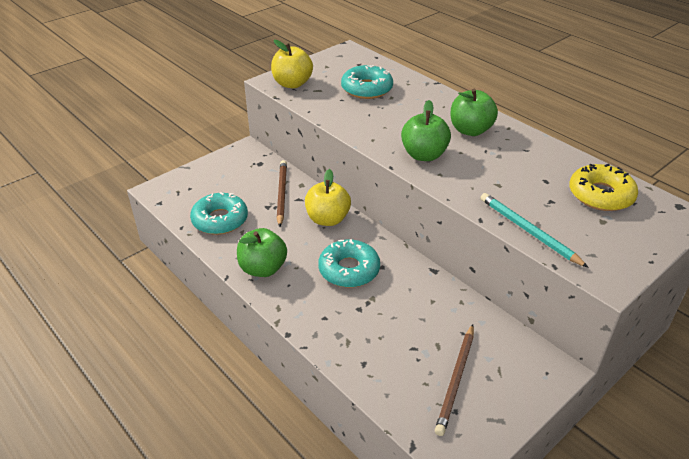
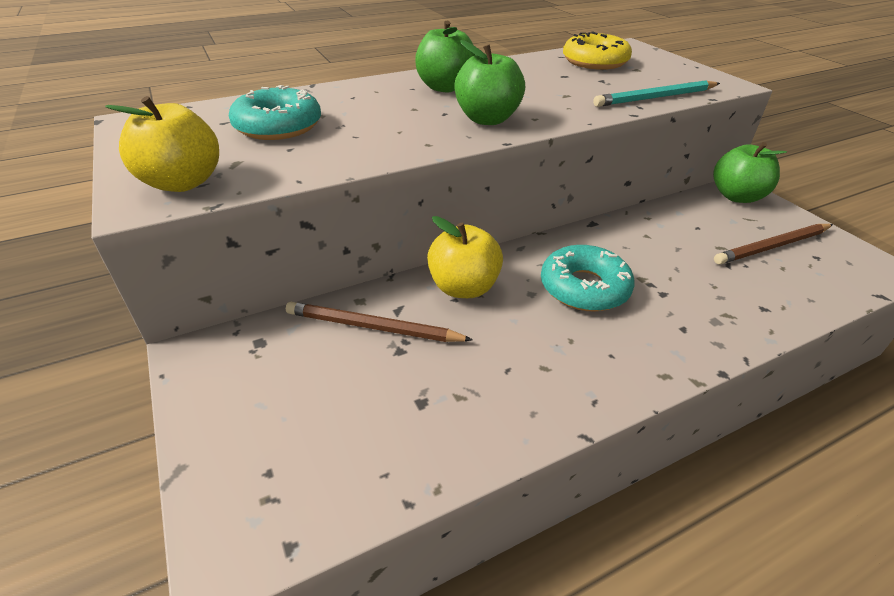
camera: 75 degrees left, 0 degrees up
(220, 220) = (411, 426): turquoise donut -> none
(263, 268) = (569, 380): green apple -> green apple (737, 196)
(456, 380) = (772, 247): brown pencil -> brown pencil turned 120 degrees clockwise

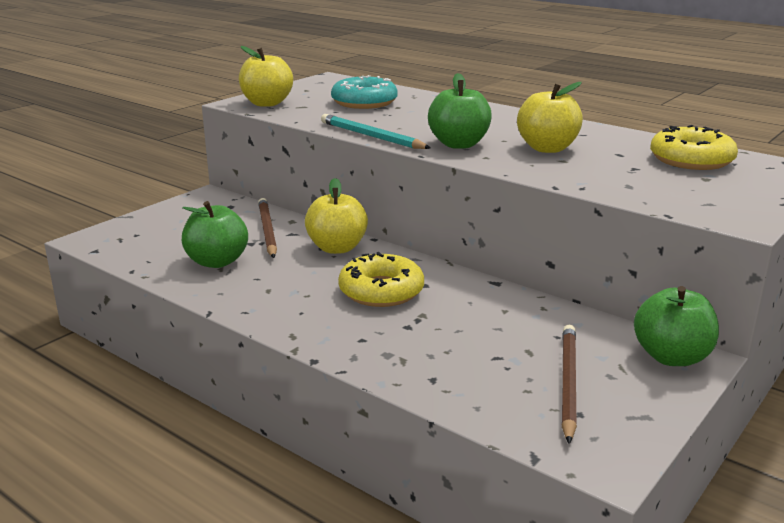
camera: 65 degrees right, 15 degrees down
(445, 87) = (507, 124): green apple -> green apple (217, 262)
(531, 92) = (547, 148): none -> yellow apple
(584, 288) = (381, 291): turquoise donut -> yellow donut
(655, 98) = (620, 191): turquoise pencil -> turquoise pencil (371, 136)
(772, 247) = (567, 383): brown pencil -> brown pencil turned 60 degrees clockwise

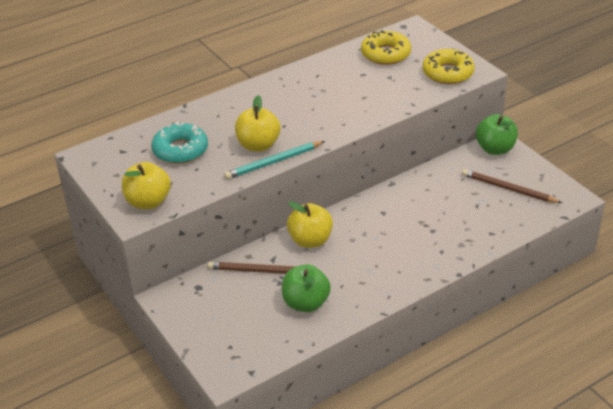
camera: 70 degrees left, 15 degrees up
(381, 291) = (384, 232): yellow donut -> yellow donut (448, 73)
(459, 144) = (313, 128): green apple -> none
(547, 148) = (339, 96): yellow apple -> yellow apple (258, 145)

